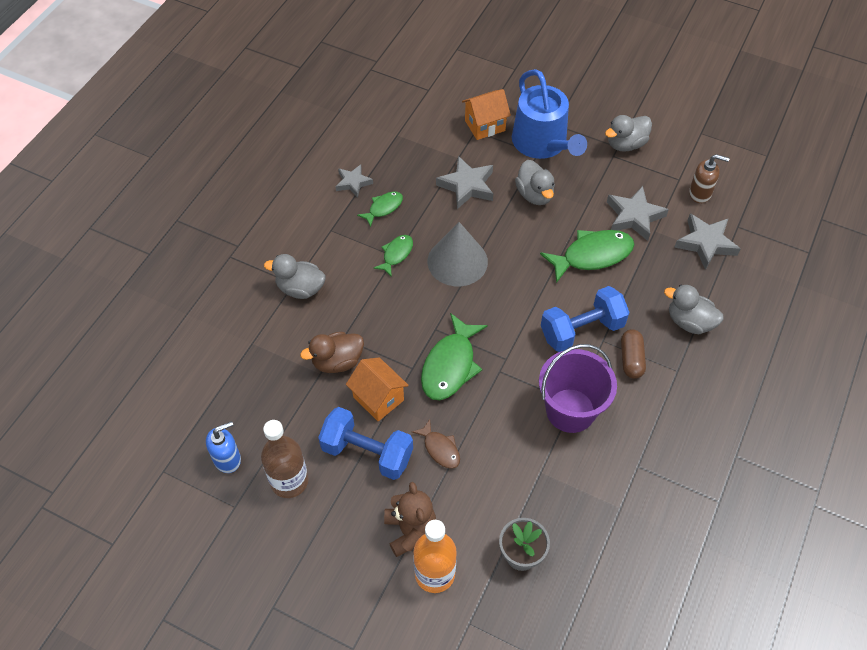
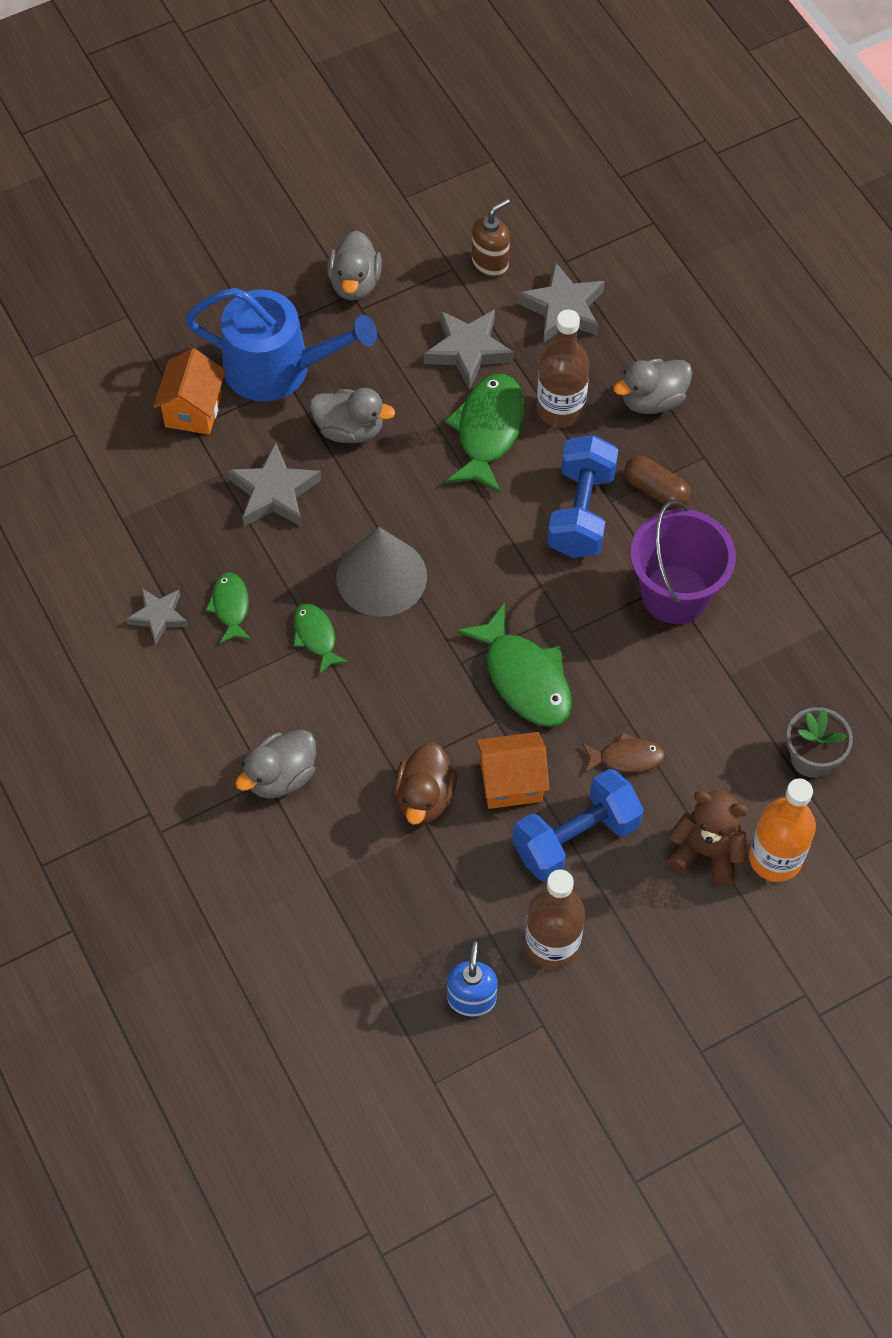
camera: 55 degrees left, 5 degrees up
(639, 281) = (560, 409): none -> brown bottle

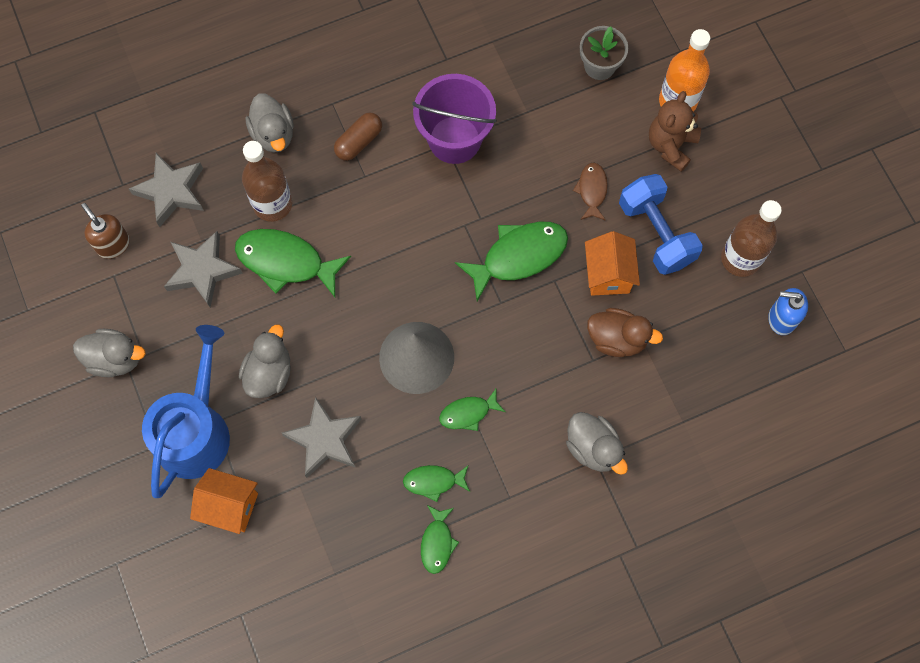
camera: 85 degrees left, 10 degrees up
(159, 616) = (437, 543): grey star -> green fish
(581, 512) = (373, 199): blue dumbbell -> none

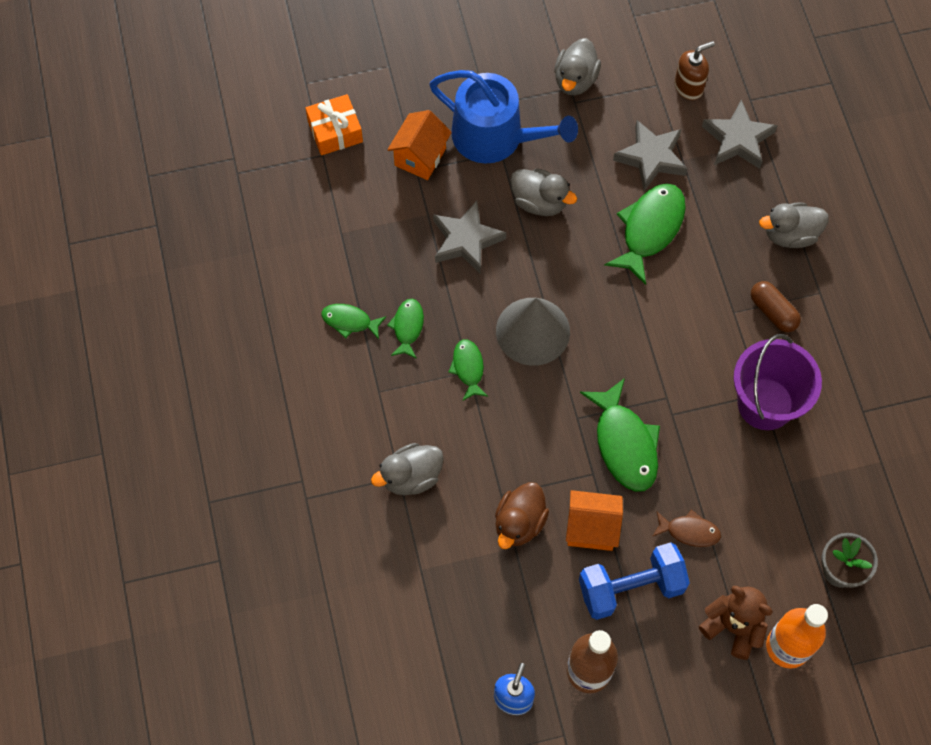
camera: 100 degrees right, 5 degrees down
(208, 607) = (335, 131): none -> orange gift
(272, 204) = (713, 225): brown bottle -> none

